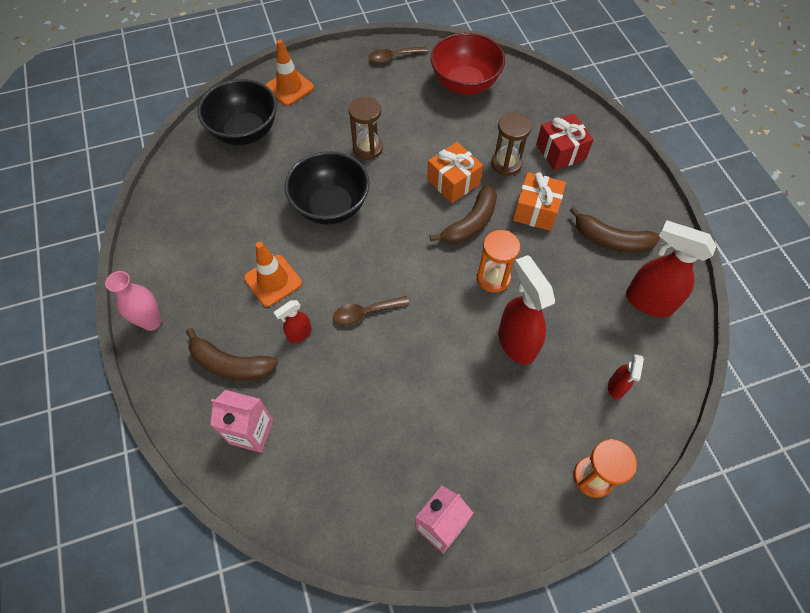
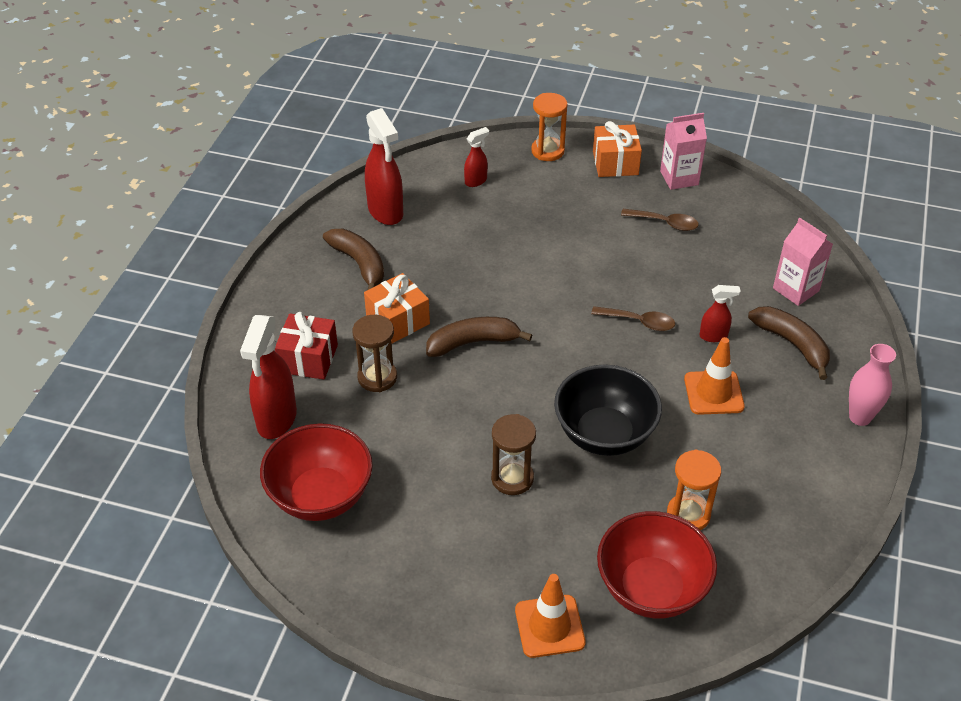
camera: 145 degrees left, 15 degrees down
(245, 132) = (651, 588): black bowl -> red bowl
(393, 57) = (370, 592): brown spoon -> brown spoon (665, 223)
(453, 182) = (451, 389): orange gift -> orange gift (615, 163)
(493, 278) = (497, 290): orange hourglass -> orange hourglass (688, 514)
(516, 342) = (524, 240): red spray bottle -> red spray bottle (276, 419)

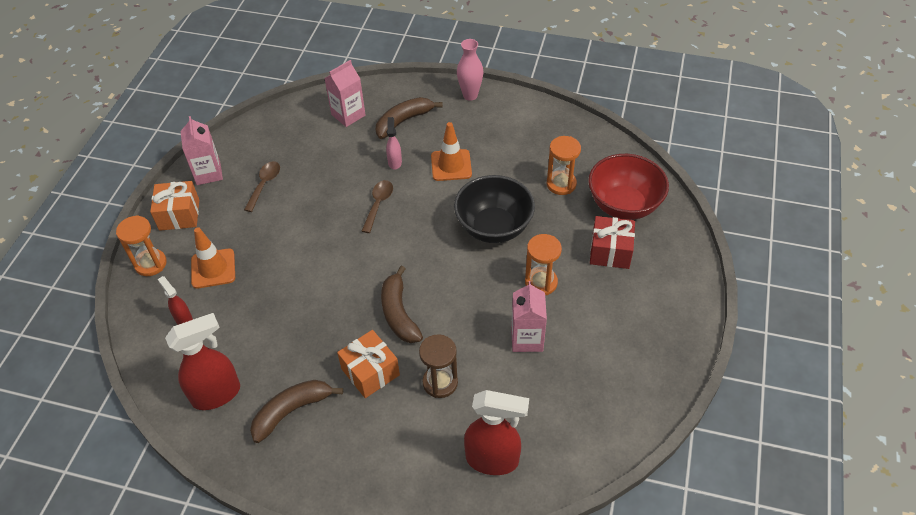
camera: 90 degrees left, 5 degrees up
(308, 358) = (417, 442): red gift -> red gift (610, 251)
(321, 496) = (573, 413): red bowl -> none
(428, 458) = (527, 339): none -> pink carton
(512, 478) = (541, 282): brown hourglass -> orange hourglass
(549, 626) = (664, 259): orange traffic cone -> orange traffic cone (213, 268)
(713, 336) = (395, 162): red spray bottle -> pink spray bottle

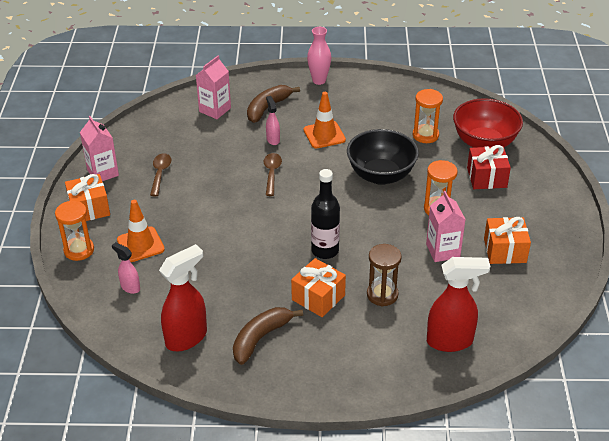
camera: 15 degrees left, 10 degrees down
(184, 319) = (130, 287): red spray bottle -> pink spray bottle
(399, 313) = (325, 251): brown banana -> black bottle
(597, 352) = (505, 250): none -> orange gift

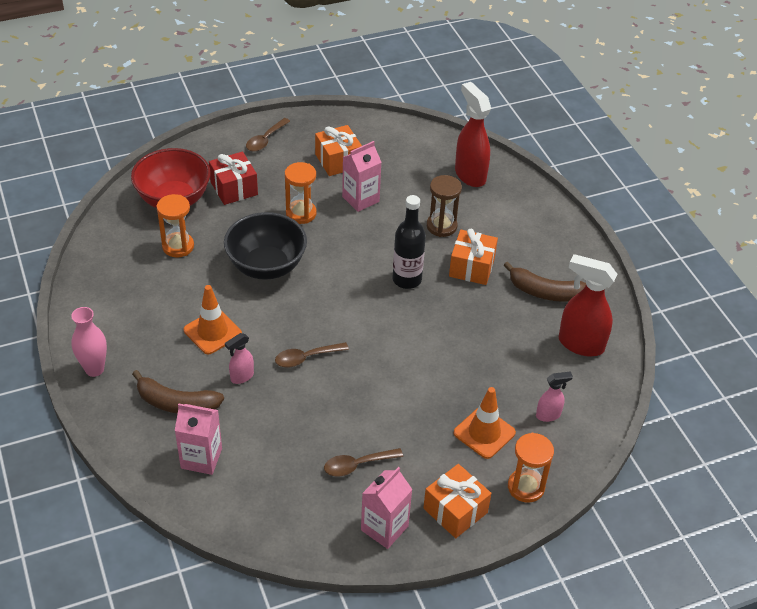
camera: 115 degrees left, 5 degrees up
(130, 287) = (548, 415): pink spray bottle -> pink spray bottle turned 120 degrees counterclockwise
(551, 210) = (265, 140): none -> brown spoon

